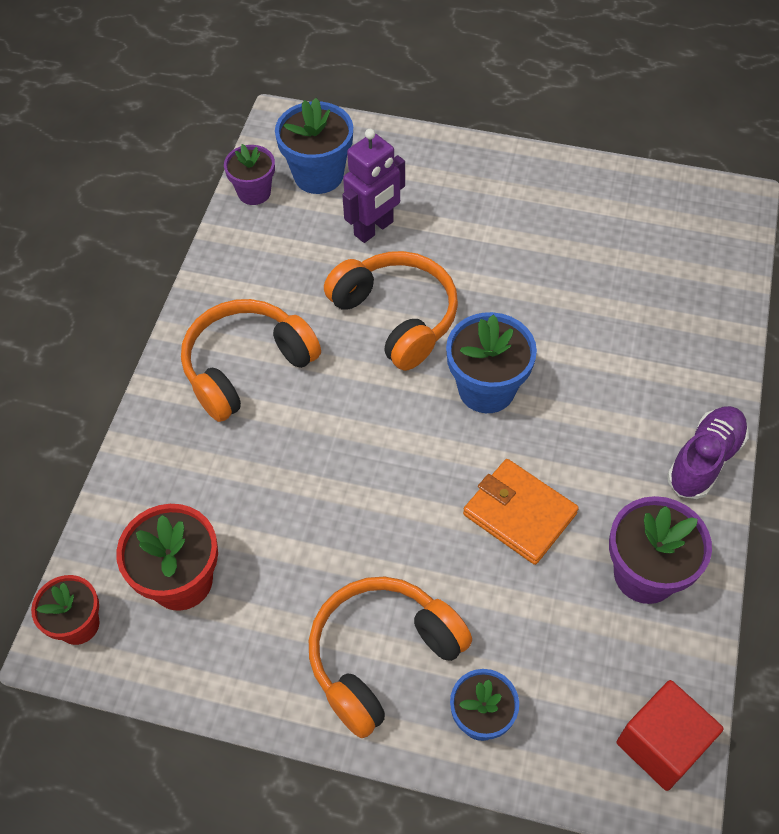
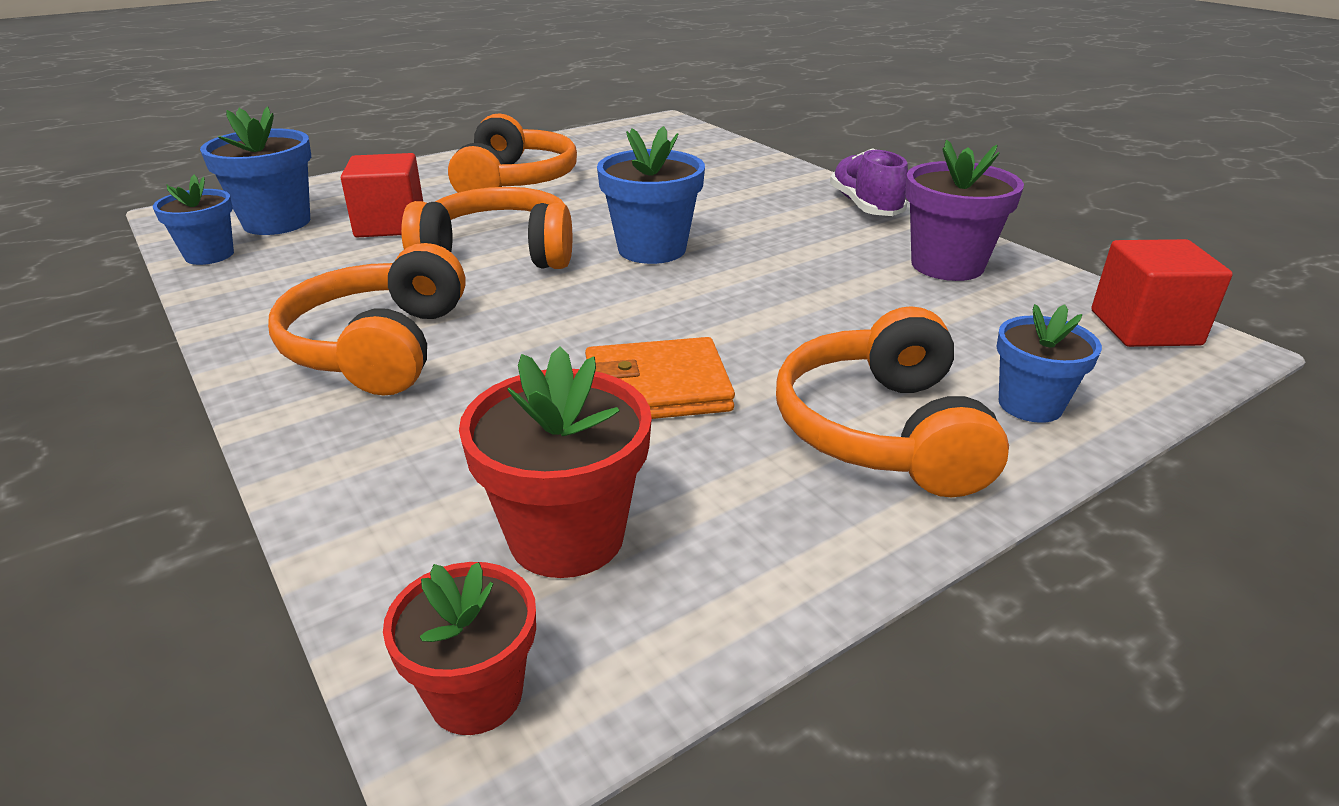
camera: 50 degrees left, 25 degrees down
(254, 192) = (209, 255): purple flower pot -> blue flower pot
(374, 229) = (390, 224): purple robot -> red cube
(507, 224) = (514, 181): none -> orange headphones
(519, 513) = (807, 288): orange wallet -> orange wallet (656, 388)

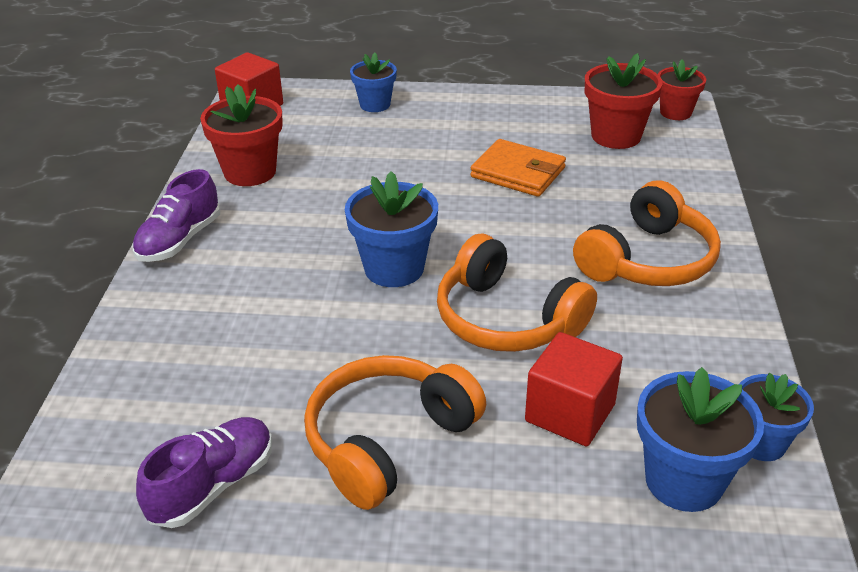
camera: 140 degrees left, 5 degrees up
(595, 146) = (213, 485): none -> purple shoe
(882, 431) = (449, 120): orange headphones -> none
(947, 265) = (250, 172): purple flower pot -> red flower pot

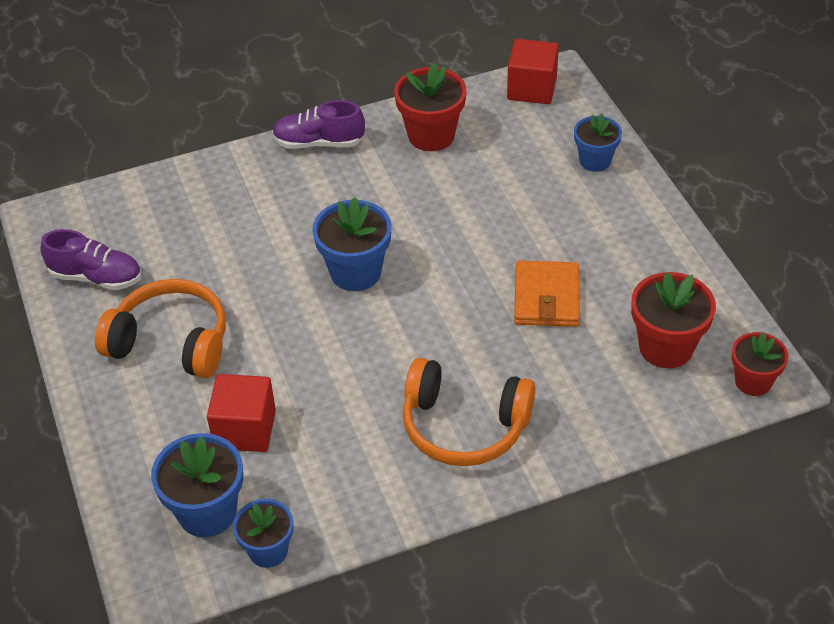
camera: 65 degrees right, 10 degrees up
(507, 319) = (332, 360): orange headphones -> none

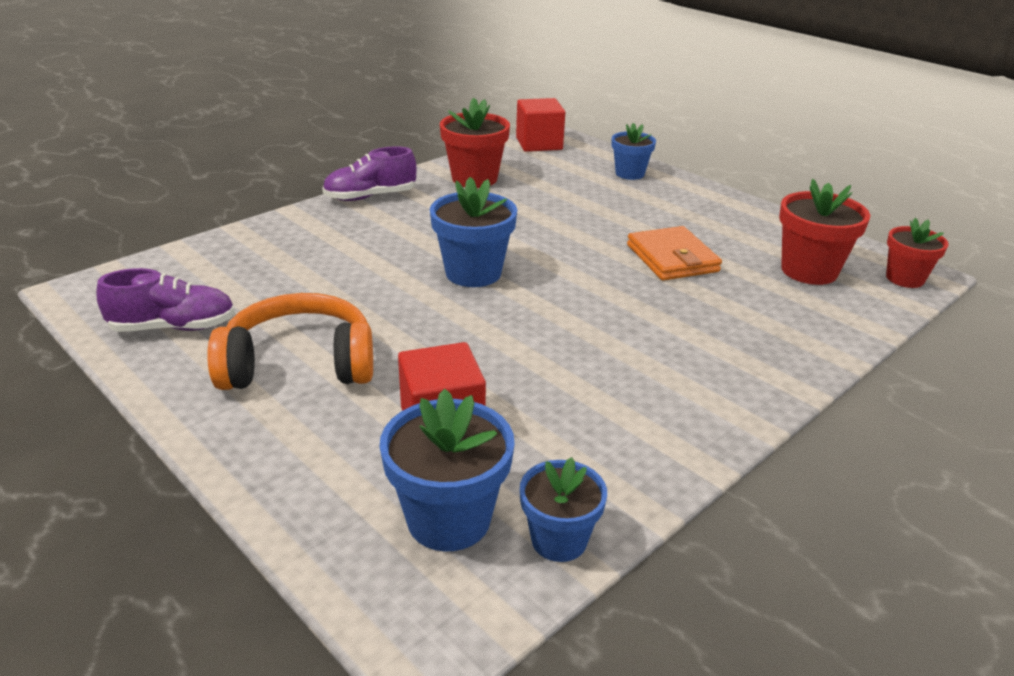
camera: 25 degrees left, 15 degrees down
(464, 425) = (684, 364): orange headphones -> none

